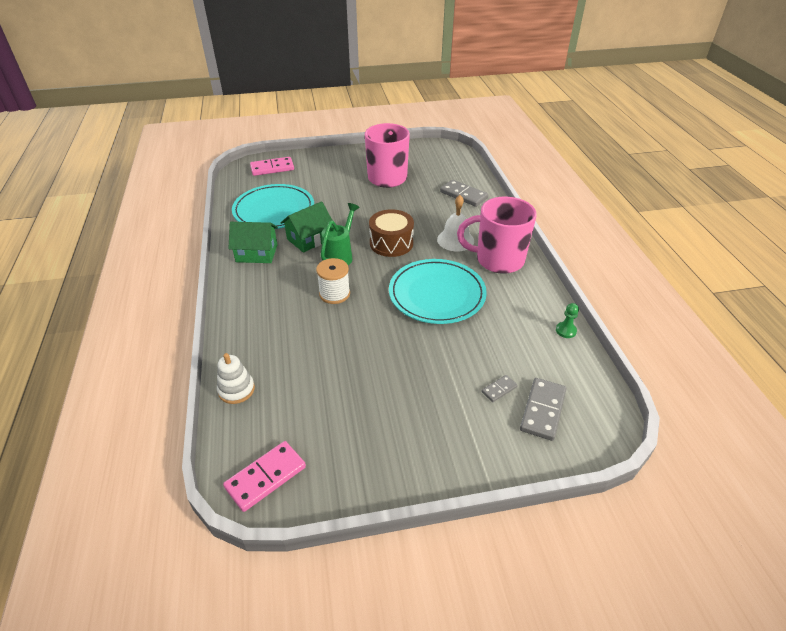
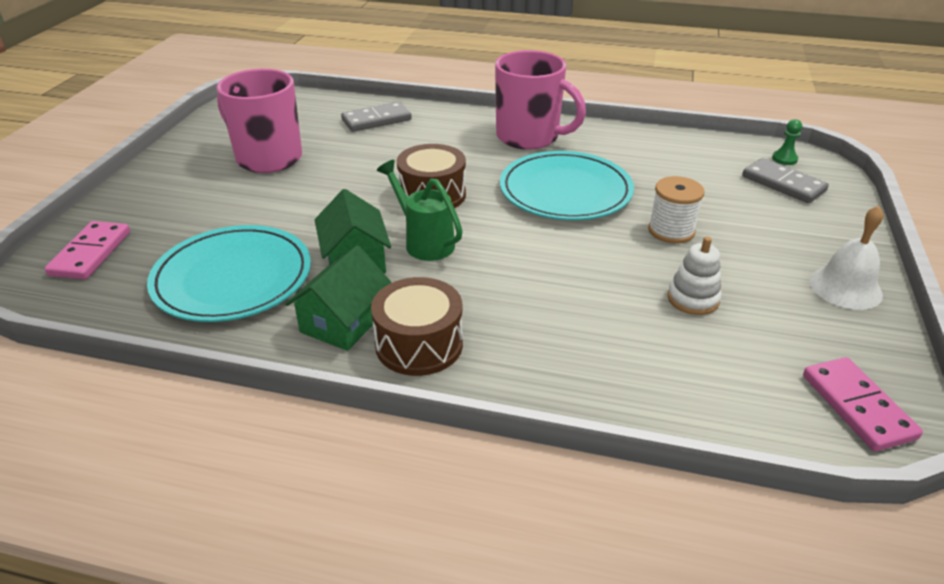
camera: 65 degrees left, 5 degrees down
(236, 390) = (678, 406): white stacking toy -> white stacking toy (693, 299)
(249, 282) = (419, 344): none -> brown drum
(334, 294) = (510, 266): white spool -> white spool (671, 231)
(455, 240) = (467, 151): white bell -> white bell (845, 287)
(498, 260) = (529, 137): pink mug -> pink mug turned 90 degrees counterclockwise
(499, 389) = (746, 198): grey domino -> none
(565, 331) = (672, 138): green pawn -> green pawn (784, 159)

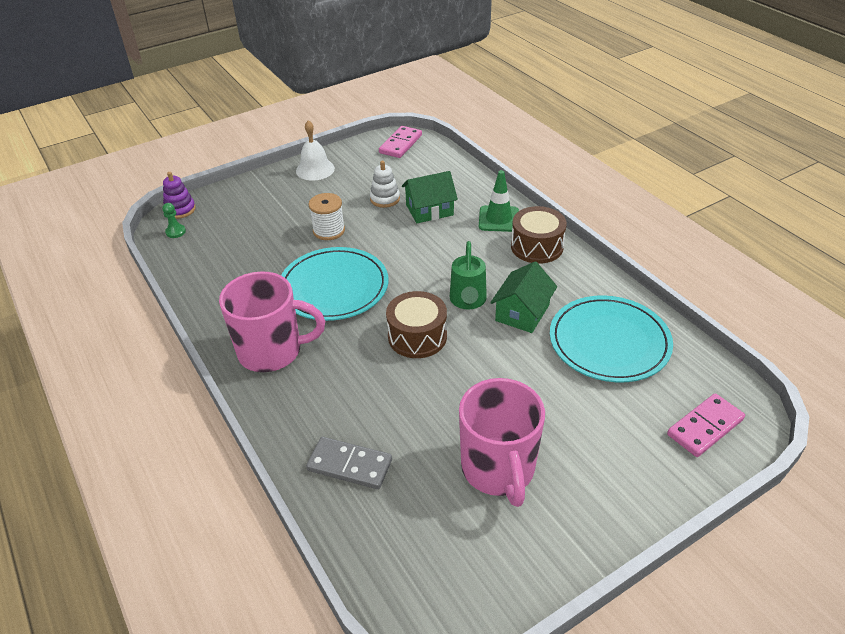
camera: 135 degrees left, 5 degrees up
(343, 321) = (564, 277): green house -> green house (429, 210)
(517, 357) = (498, 219): none -> green traffic cone
(529, 137) = (272, 351): pink mug -> pink mug turned 105 degrees clockwise
(783, 184) = (217, 220): grey domino -> none
(832, 174) = (180, 210): none -> purple stacking toy

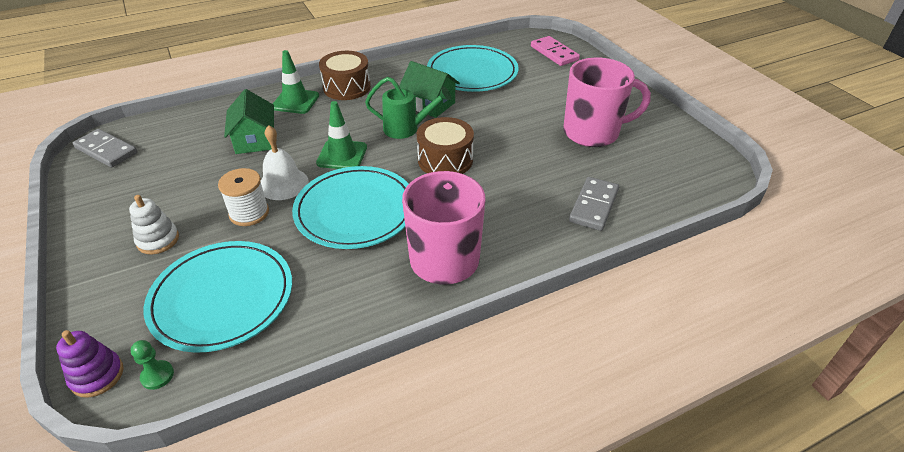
camera: 85 degrees left, 0 degrees up
(237, 240) = (222, 298): none -> turquoise plate
(315, 169) = (102, 224): white bell -> white bell (283, 183)
(385, 199) = (213, 168): white stacking toy -> white stacking toy (158, 240)
(401, 144) = (106, 150): pink domino -> grey domino
(414, 265) = (342, 155): none -> green traffic cone

